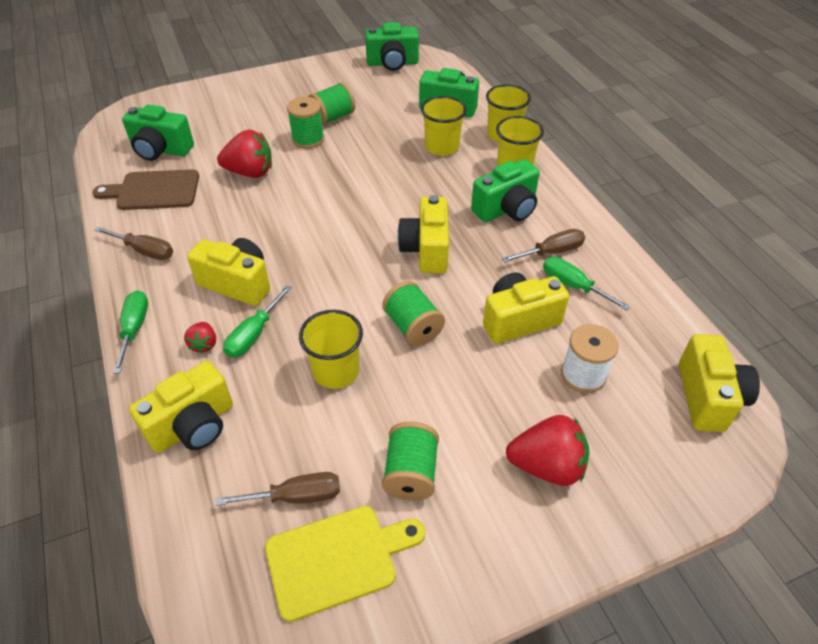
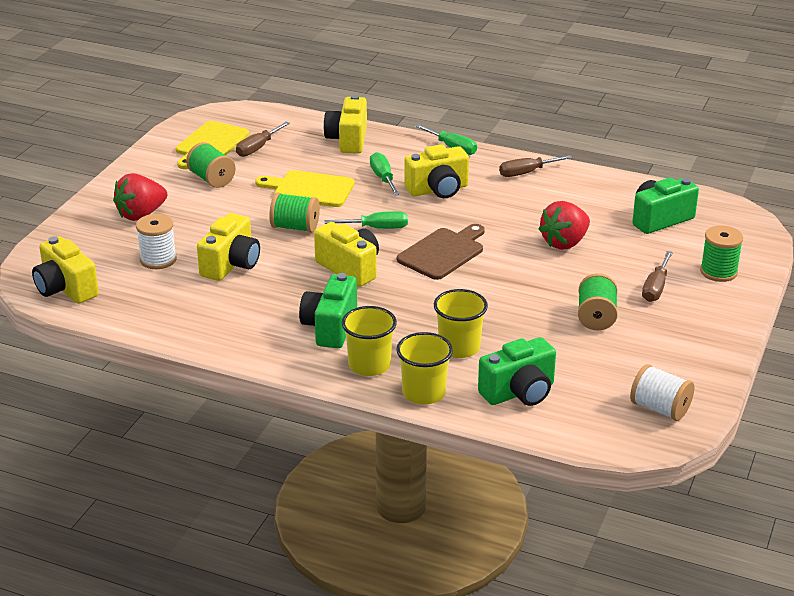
camera: 135 degrees right, 15 degrees down
(154, 191) = (599, 198): brown cutting board -> brown cutting board (443, 252)
(204, 344) = (402, 162): red strawberry -> none
(308, 139) = (576, 288): green spool -> green spool (718, 272)
(336, 371) = (310, 189): yellow cup -> yellow cutting board
(392, 63) = (660, 408): green camera -> white spool
(552, 252) = (256, 316): brown screwdriver -> brown screwdriver (655, 288)
(573, 285) = (215, 303): green screwdriver -> green screwdriver (377, 228)

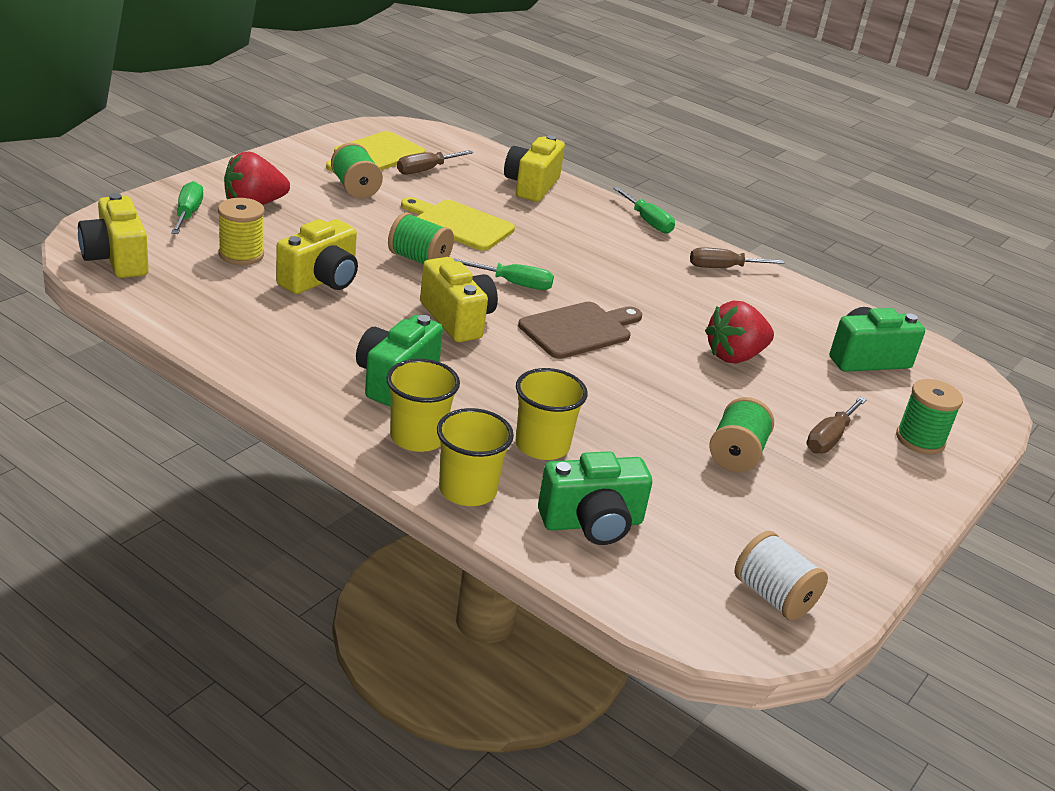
camera: 10 degrees right, 0 degrees up
(158, 259) = (241, 254): white spool -> yellow spool
(383, 178) = (550, 233): green screwdriver -> green screwdriver (188, 214)
(438, 190) = (608, 261): yellow camera -> none

